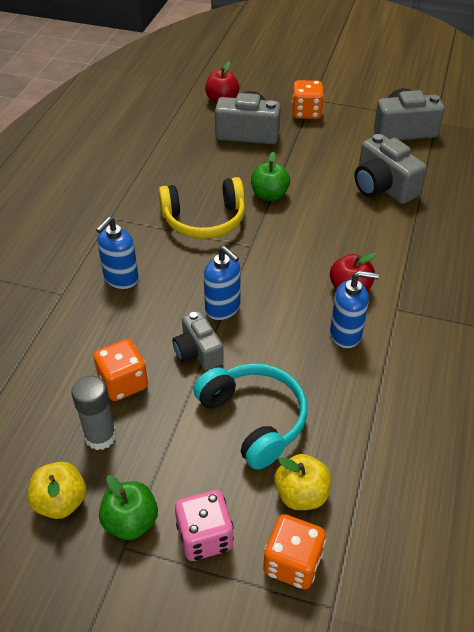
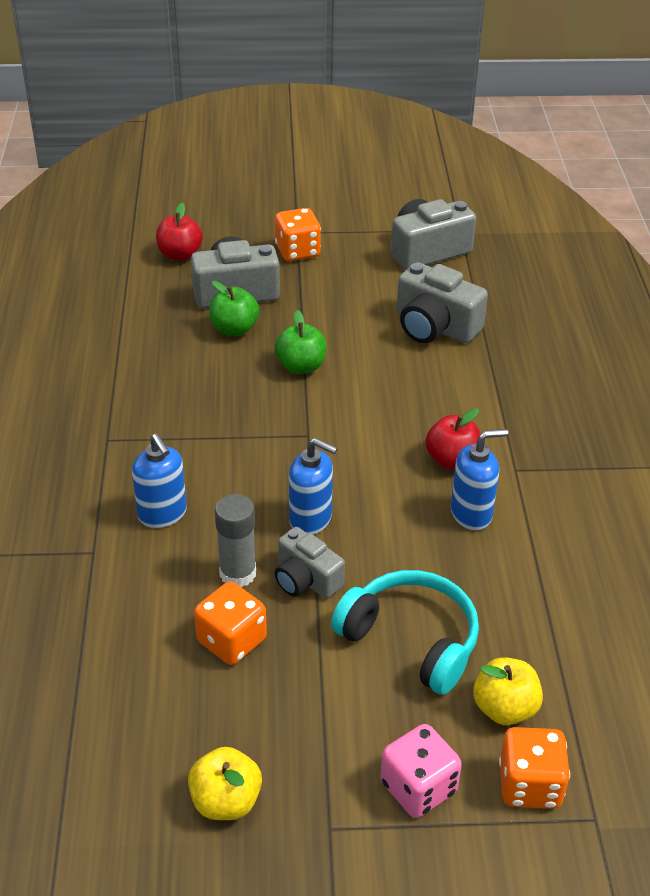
camera: 20 degrees left, 5 degrees down
(100, 436) = (235, 711): grey glue stick -> grey glue stick (238, 573)
(121, 279) = (162, 514): blue soap dispenser -> blue soap dispenser turned 45 degrees counterclockwise
(131, 521) = (323, 797): green apple -> green apple (234, 329)
(204, 219) = (233, 415): yellow headphones -> none

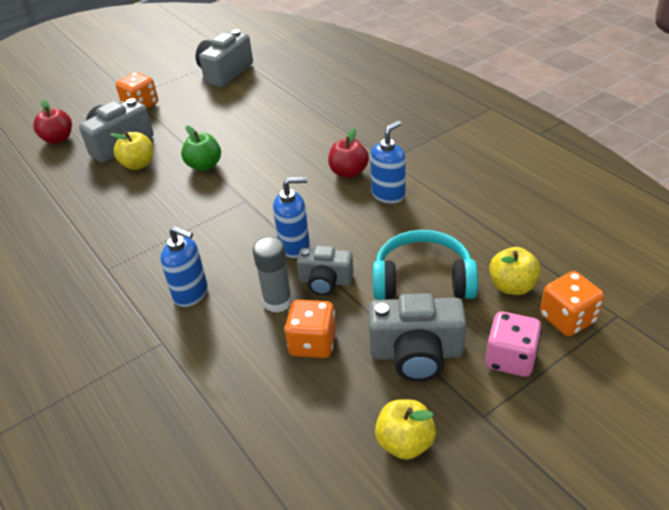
camera: 30 degrees left, 0 degrees up
(234, 329) = (138, 164): green apple -> yellow apple
(434, 327) = (268, 109): grey camera -> grey camera (416, 353)

